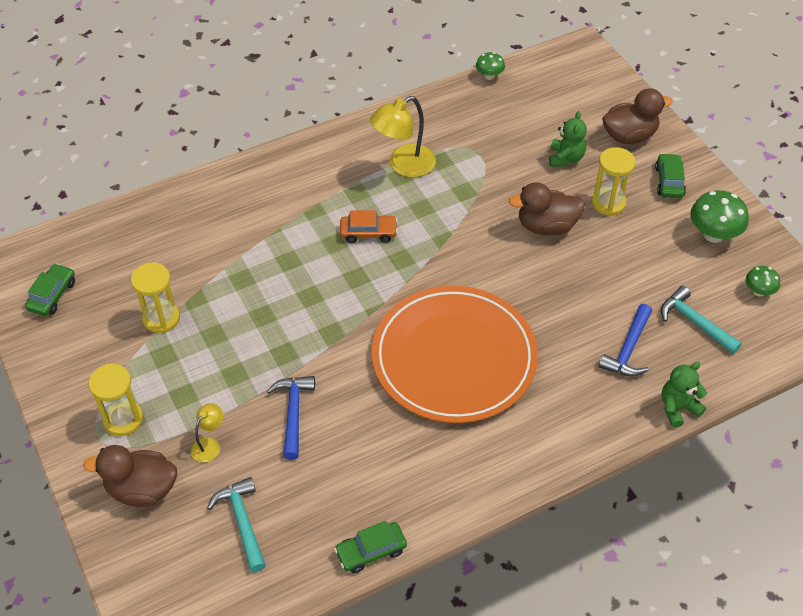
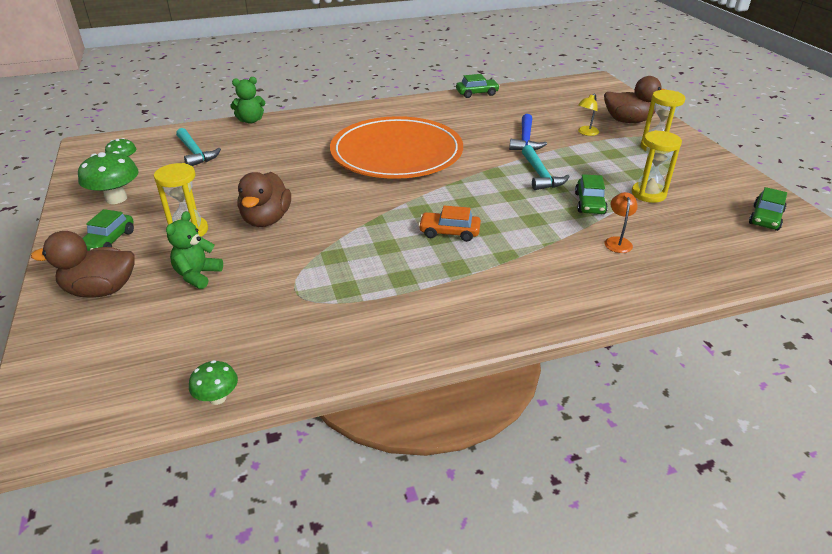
camera: 170 degrees left, 15 degrees down
(211, 242) = (617, 241): none -> orange lamp
(228, 293) = (589, 203): none -> green car
(242, 522) = (557, 106): turquoise hammer -> turquoise hammer (540, 175)
(403, 165) = (393, 289): yellow lamp -> none
(546, 226) = (266, 219): brown duck -> brown duck turned 90 degrees clockwise
(628, 349) = (260, 146): blue hammer -> none

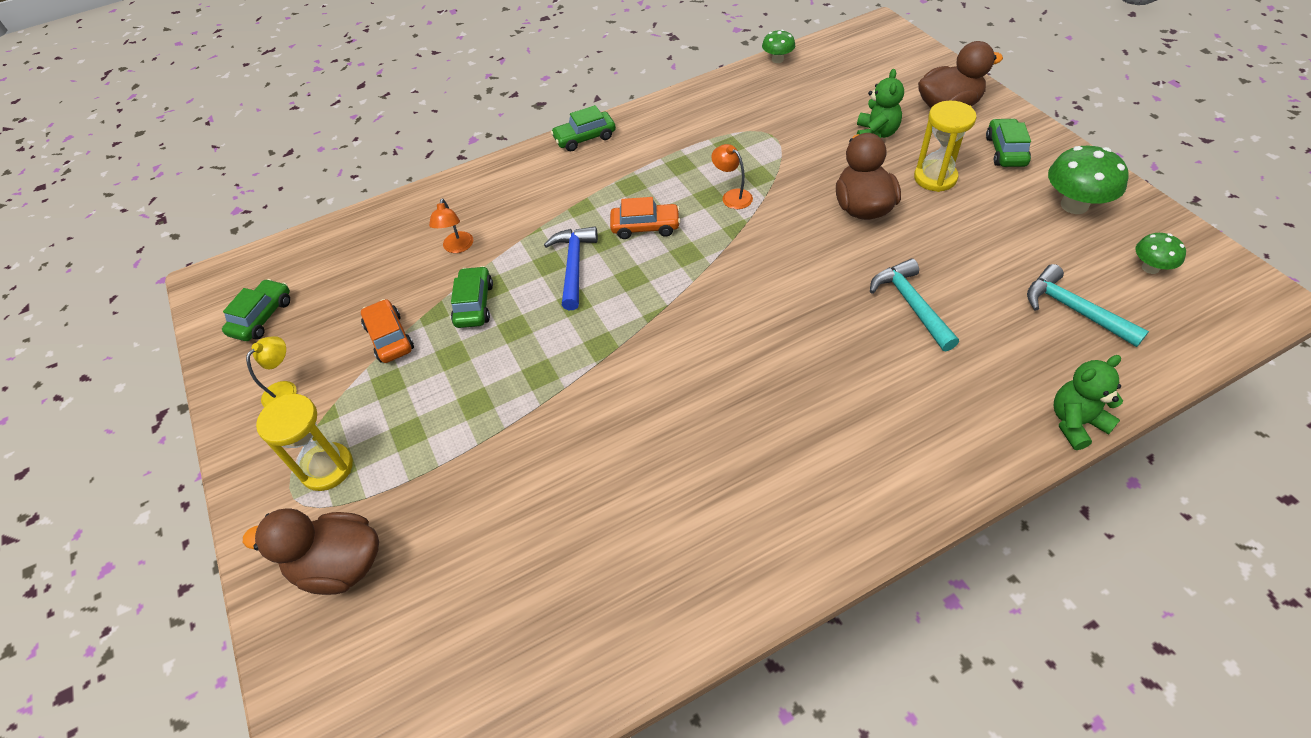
camera: 175 degrees right, 15 degrees up
(366, 244) = (732, 196): none -> orange lamp
(396, 153) = (760, 369): orange plate -> none
(477, 93) = (658, 651): green car -> green car (585, 138)
(525, 140) = (549, 451): blue hammer -> blue hammer (573, 266)
(540, 175) = (532, 353): turquoise hammer -> turquoise hammer (911, 305)
(586, 133) = (436, 498): yellow lamp -> yellow lamp (285, 389)
(648, 194) = (389, 338): yellow hourglass -> orange car

